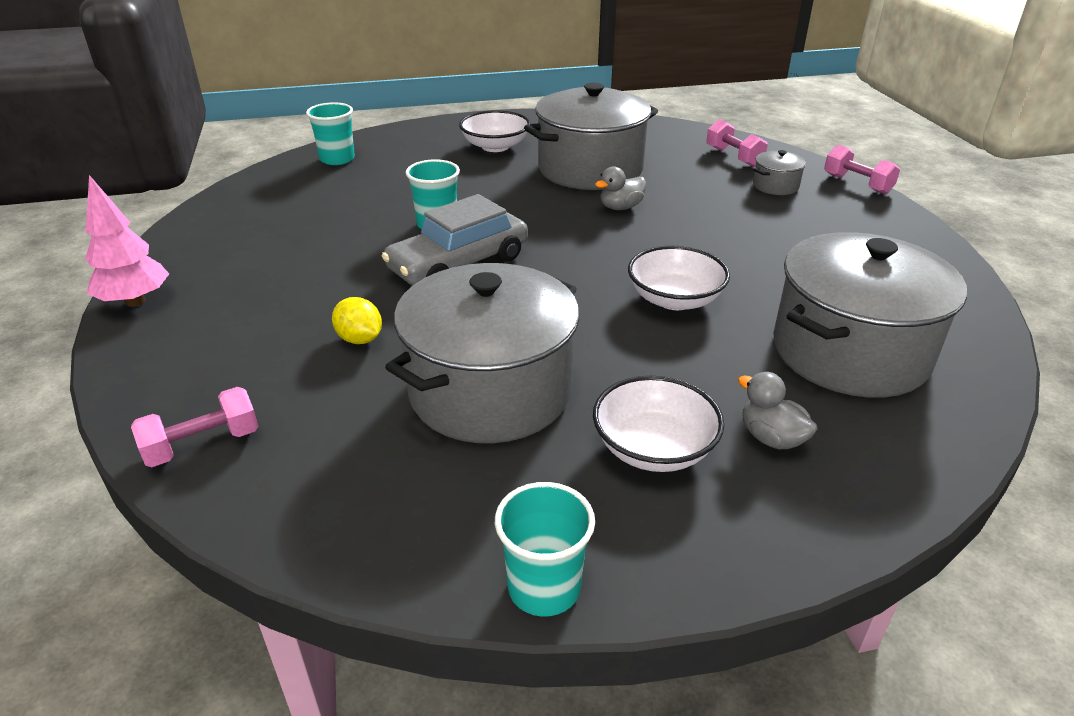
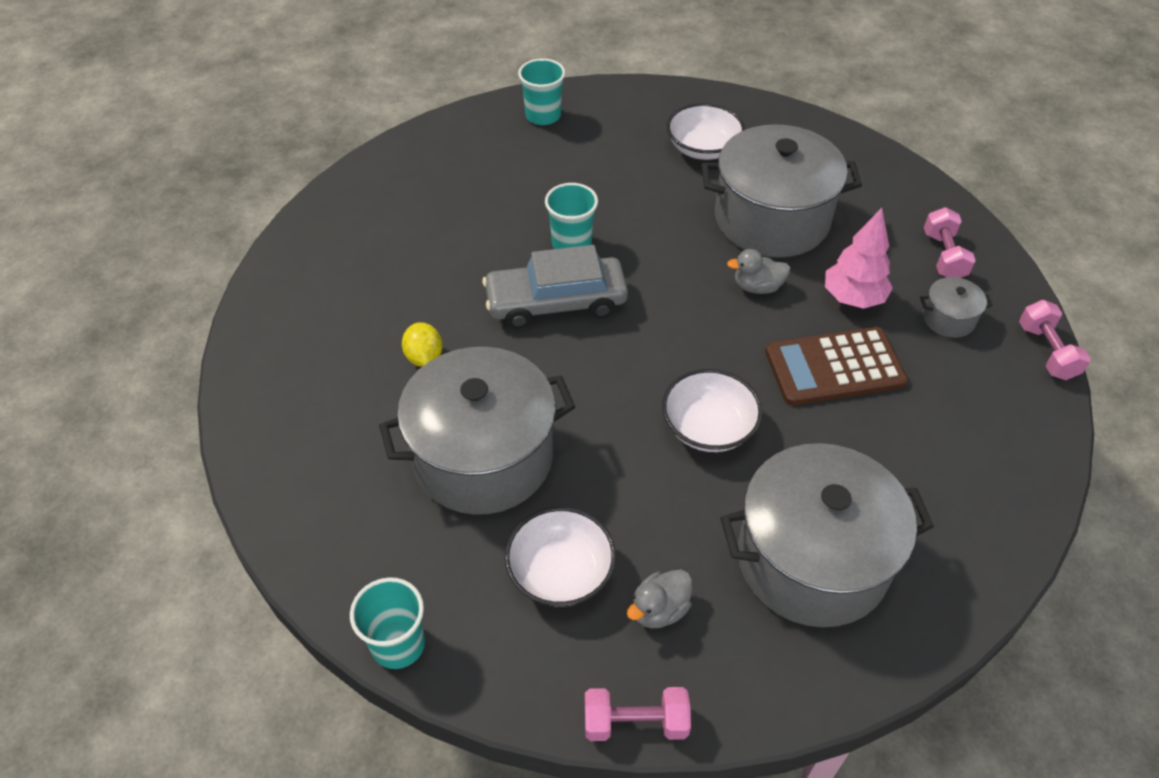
camera: 30 degrees right, 15 degrees up
(135, 301) = (292, 244): pink tree -> pink tree (853, 298)
(203, 445) = (265, 413): pink dumbbell -> pink dumbbell (635, 722)
(729, 234) = (834, 367): none -> brown calculator
(771, 438) = (659, 610): grey duck -> grey duck turned 120 degrees counterclockwise

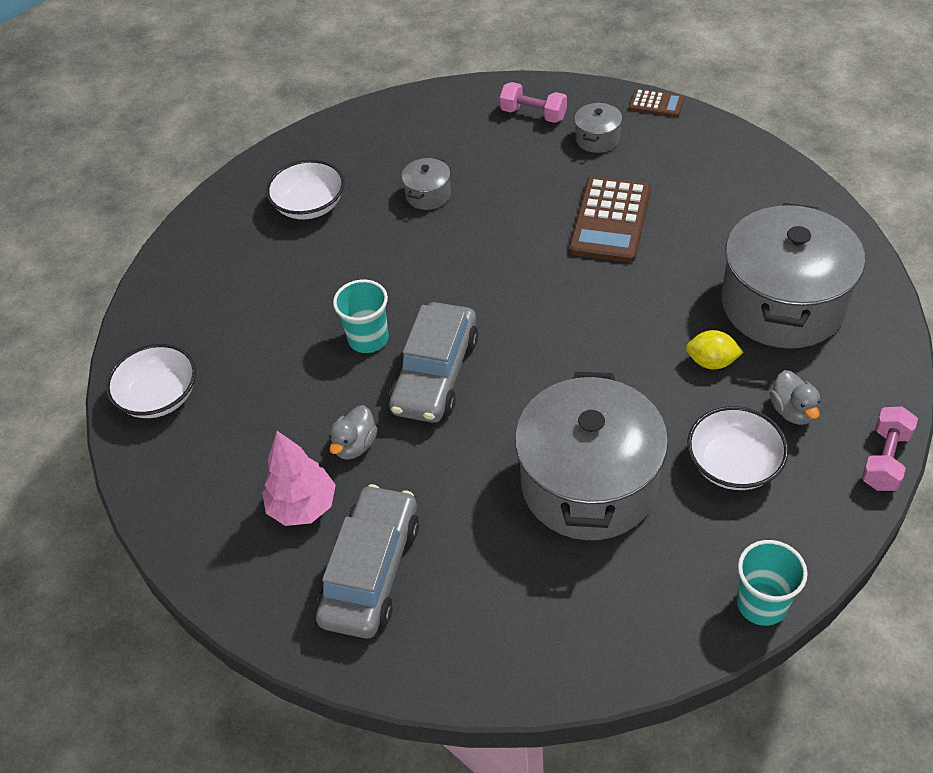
camera: 60 degrees left, 0 degrees up
(330, 336) = (371, 571): none -> grey car
(424, 357) = (446, 496): yellow lemon -> yellow lemon (711, 362)
(543, 116) = (174, 304): turquoise cup -> none
(708, 427) = (631, 318): white bowl -> white bowl (159, 396)
(757, 287) = (499, 233): grey duck -> grey duck (355, 445)
(771, 219) = (428, 195): grey pot -> grey pot, size x0.42
(853, 298) = (546, 182): pink tree -> pink tree (303, 507)
(1046, 352) = (656, 104): pink dumbbell -> brown calculator

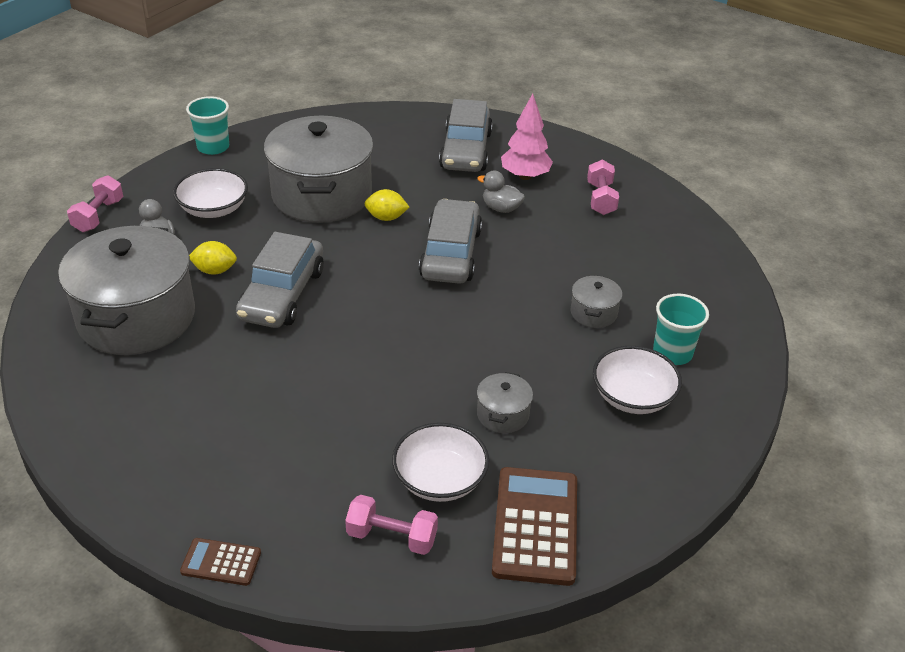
camera: 165 degrees right, 10 degrees down
(159, 396) = (673, 230): white bowl -> white bowl (440, 479)
(220, 456) = (601, 199): none -> pink dumbbell
(355, 445) = (501, 208): grey duck -> grey duck turned 75 degrees counterclockwise
(368, 339) = (517, 276): turquoise cup -> turquoise cup (672, 353)
(505, 436) = (386, 218): none -> yellow lemon
(597, 139) = (305, 500): grey pot -> grey pot (593, 313)
(610, 220) = (295, 392): brown calculator -> brown calculator (535, 526)
(630, 326) = (282, 294): none -> grey car

